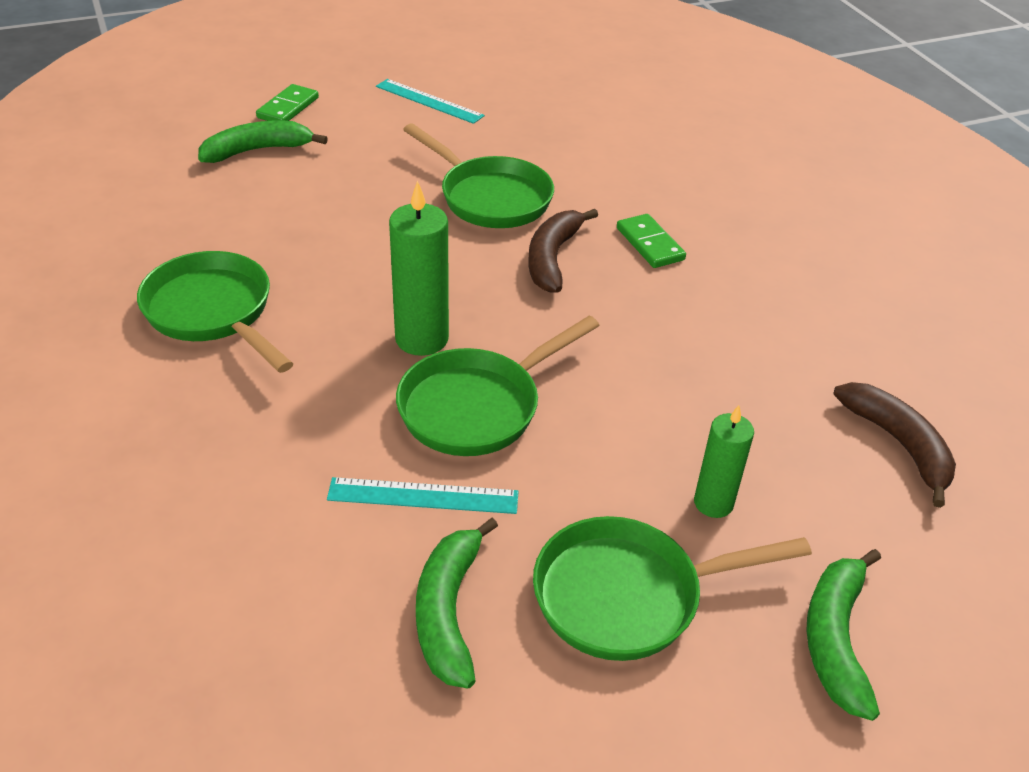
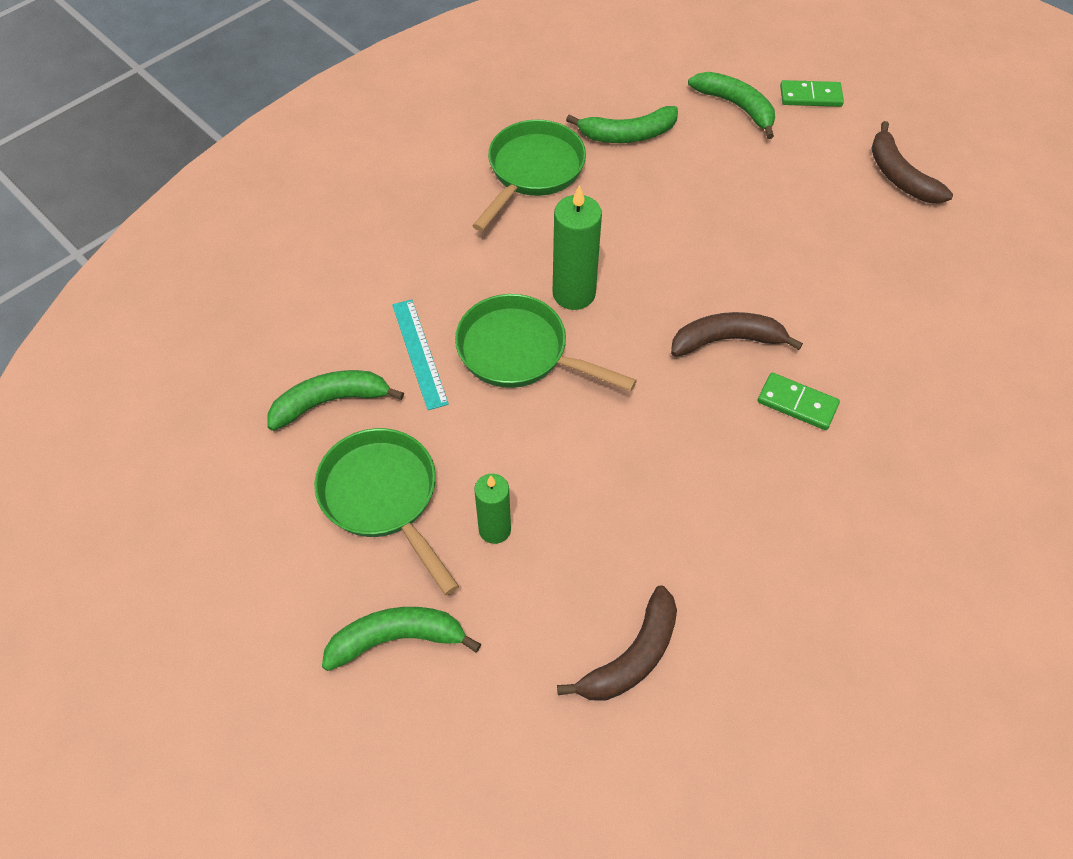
camera: 70 degrees right, 15 degrees up
(225, 228) = (628, 134): none -> green banana
(429, 101) = (900, 176): turquoise ruler -> brown banana
(490, 197) = (783, 270): green pan -> none
(650, 244) = (797, 403): green domino -> green domino turned 75 degrees clockwise

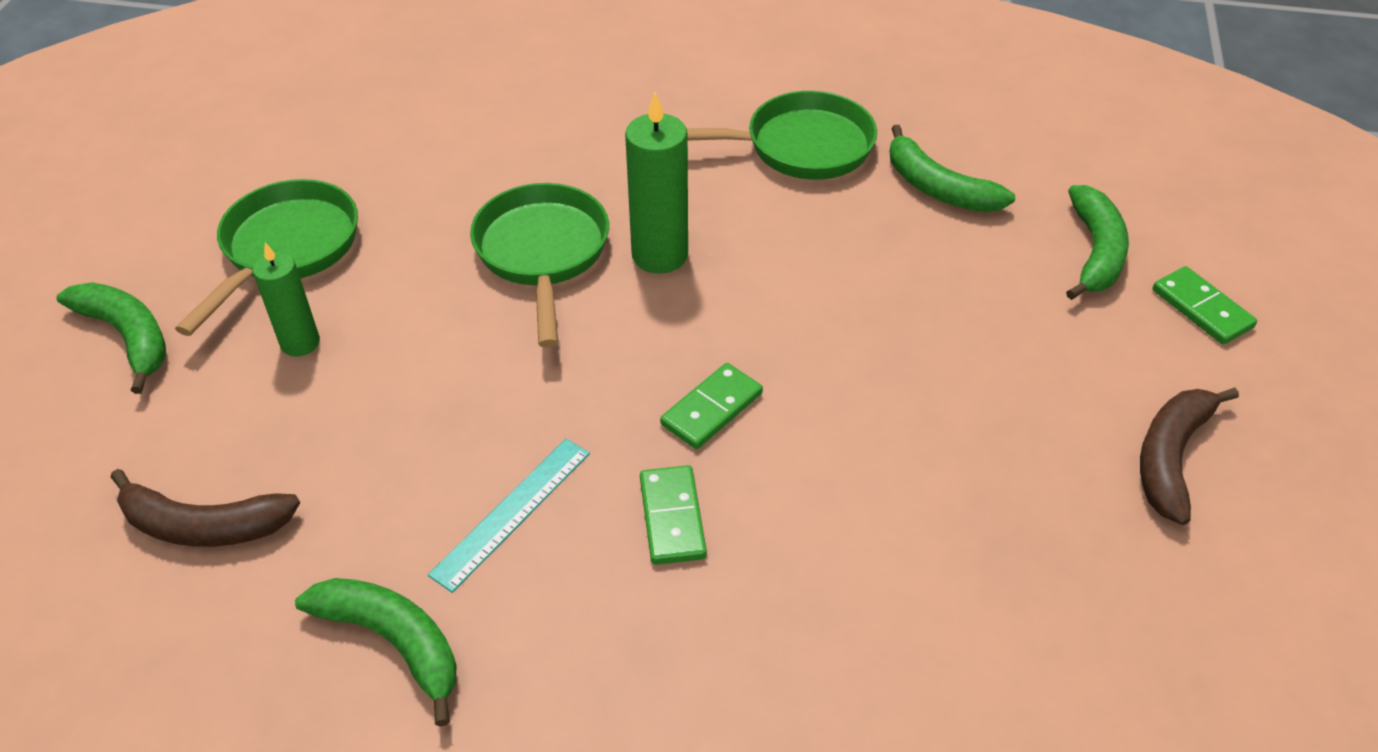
camera: 55 degrees right, 10 degrees down
(330, 402) = (373, 163): green banana -> green banana (393, 642)
(419, 353) = (480, 188): turquoise ruler -> turquoise ruler (512, 512)
(727, 340) = (711, 409): brown banana -> green domino

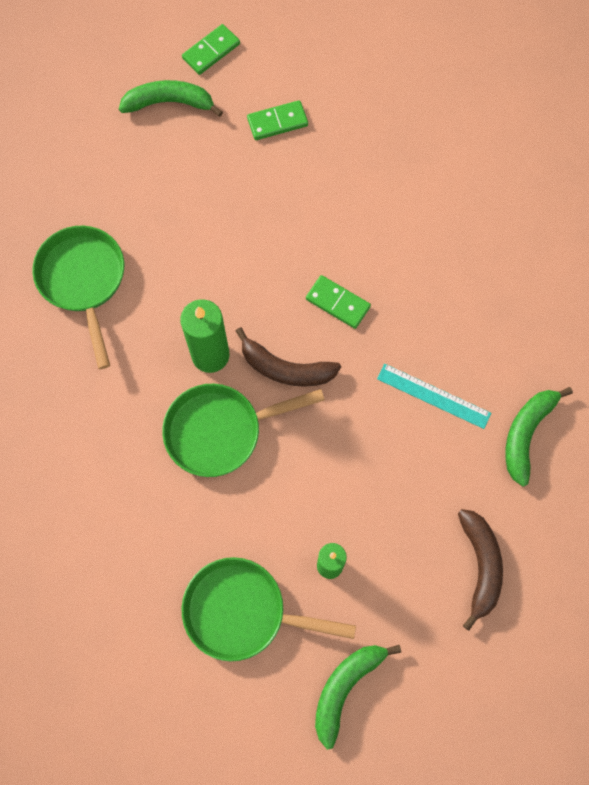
camera: 100 degrees left, 25 degrees up
(672, 517) = (418, 312): green domino -> green domino (277, 122)
(938, 188) = (118, 191): green banana -> none
(1171, 458) = (328, 75): brown banana -> brown banana (285, 368)

